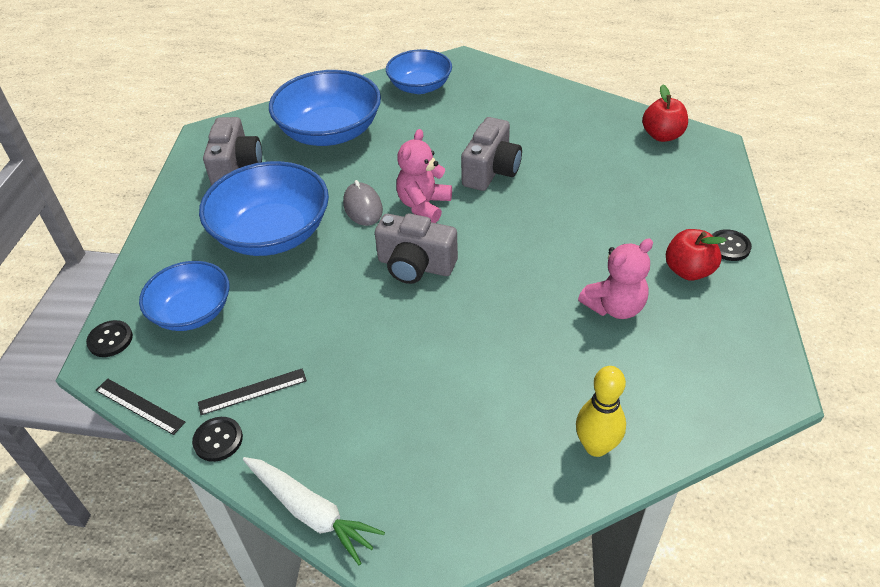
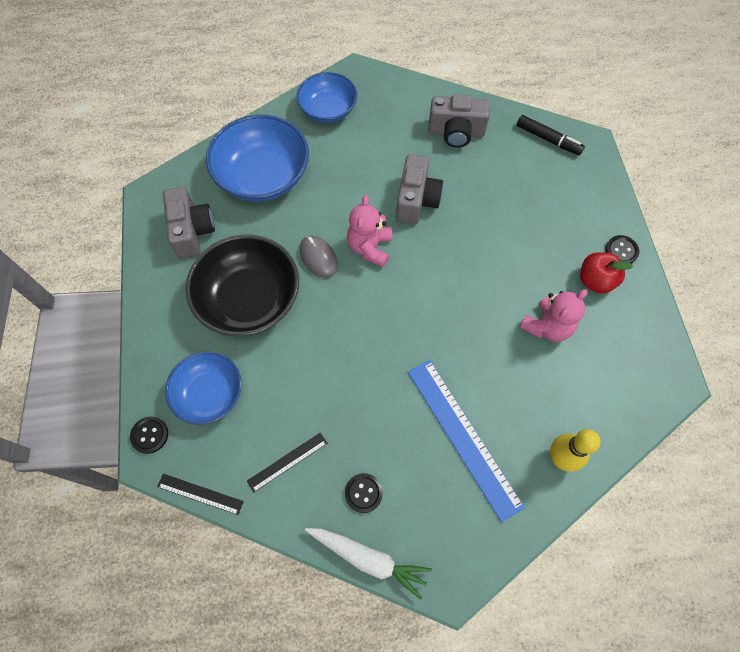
camera: 15 degrees left, 20 degrees up
(218, 440) = (275, 512): black button -> black button (363, 493)
(272, 233) = (249, 299): blue bowl -> black bowl
(415, 266) = (381, 313): grey camera -> grey camera (456, 132)
(475, 402) = (463, 437): none -> blue ruler
(662, 135) = (548, 139): red apple -> black marker

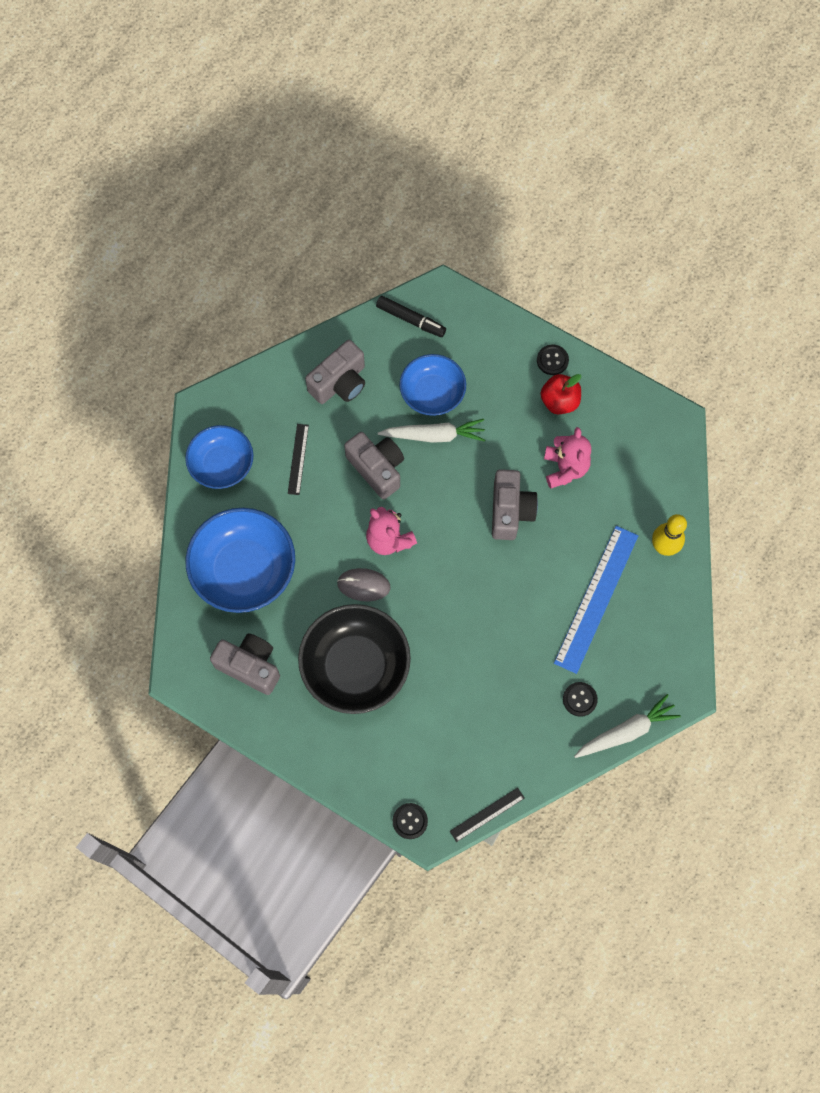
camera: 50 degrees left, 5 degrees up
(209, 394) = (412, 754): blue bowl -> blue bowl (432, 393)
(287, 461) = (513, 735): black ruler -> black ruler (298, 459)
(463, 437) = (596, 598): blue ruler -> blue ruler turned 75 degrees counterclockwise
(472, 313) = (510, 511): none -> grey camera
(478, 217) = (434, 435): none -> white carrot
(548, 139) = (411, 319): black marker -> black marker turned 45 degrees clockwise

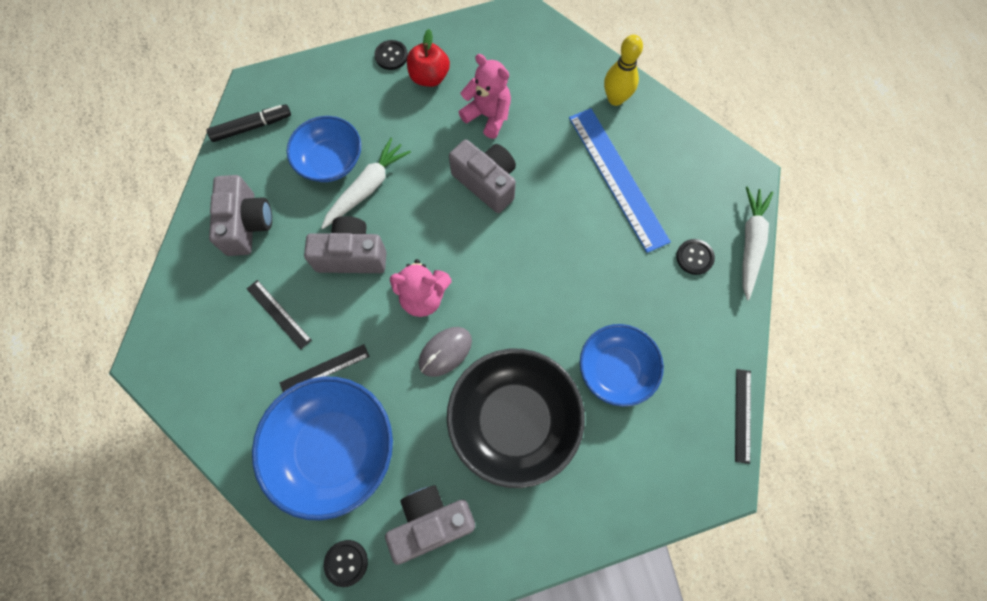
camera: 50 degrees left, 0 degrees up
(222, 464) = (217, 386): blue bowl -> blue bowl (616, 369)
(287, 520) = (324, 369): none -> black ruler
(410, 821) = (699, 490): black button -> black button (346, 562)

